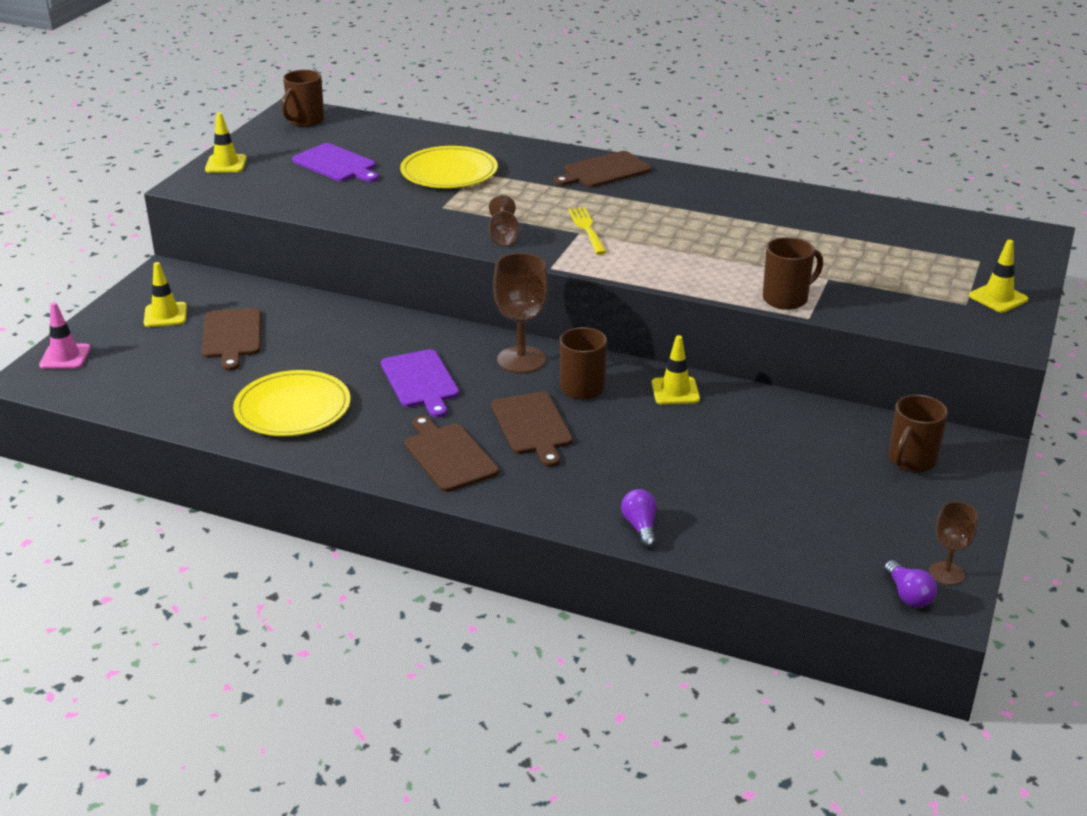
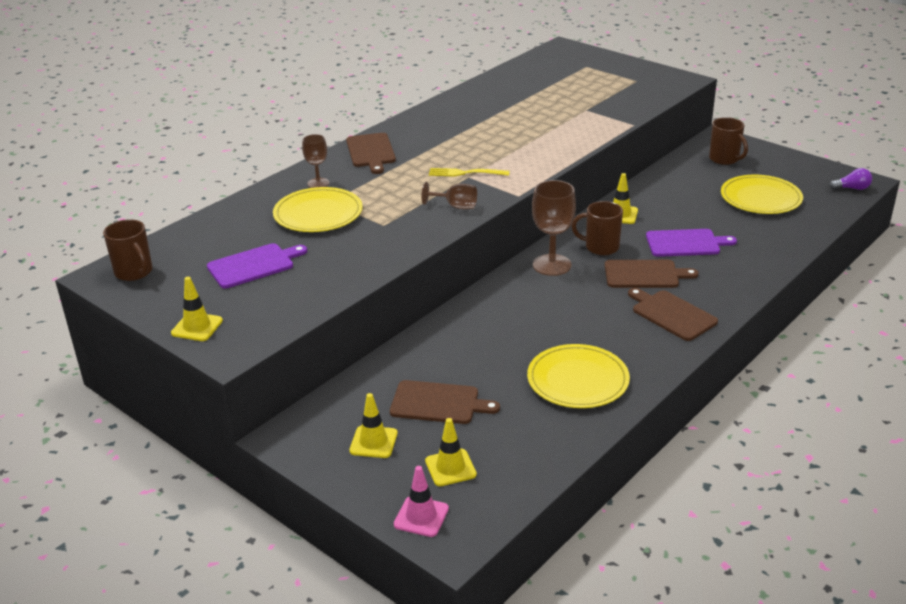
camera: 70 degrees left, 0 degrees up
(420, 381) = (563, 313): purple cutting board -> purple cutting board (685, 243)
(448, 455) = (671, 314): brown cutting board -> brown cutting board turned 60 degrees clockwise
(640, 527) = (775, 255): purple light bulb -> none
(786, 299) = (606, 126): brown mug -> none
(806, 503) = (760, 198): none -> yellow plate
(946, 573) = (834, 174): brown goblet -> brown goblet (318, 183)
(998, 298) = (633, 71): yellow traffic cone -> yellow traffic cone (450, 468)

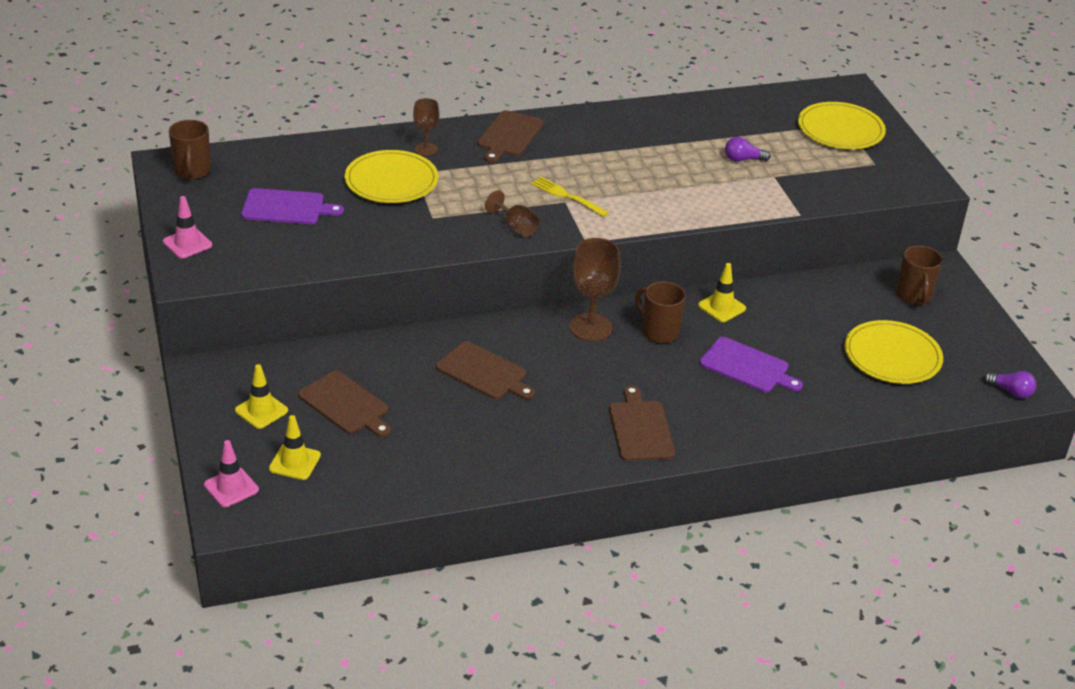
camera: 30 degrees right, 5 degrees up
(197, 327) = (187, 243): yellow traffic cone -> pink traffic cone
(553, 107) = (743, 159): none -> purple light bulb
(578, 380) = (481, 444): yellow plate -> yellow plate (840, 129)
(644, 274) = (665, 378): brown cutting board -> brown cutting board (484, 372)

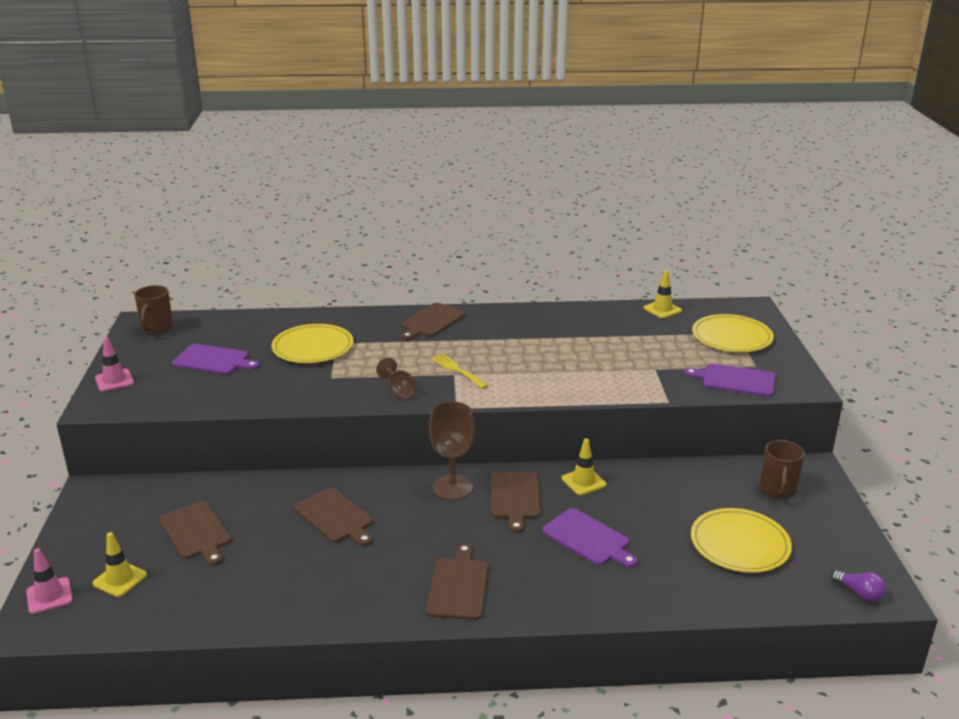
camera: 15 degrees right, 10 degrees down
(261, 411) = (120, 529): yellow traffic cone -> yellow traffic cone (662, 309)
(426, 149) = (355, 326): brown goblet -> none
(659, 331) = (515, 497): brown mug -> brown cutting board
(743, 159) = (631, 353): purple light bulb -> none
(859, 183) = (735, 380): none -> purple cutting board

